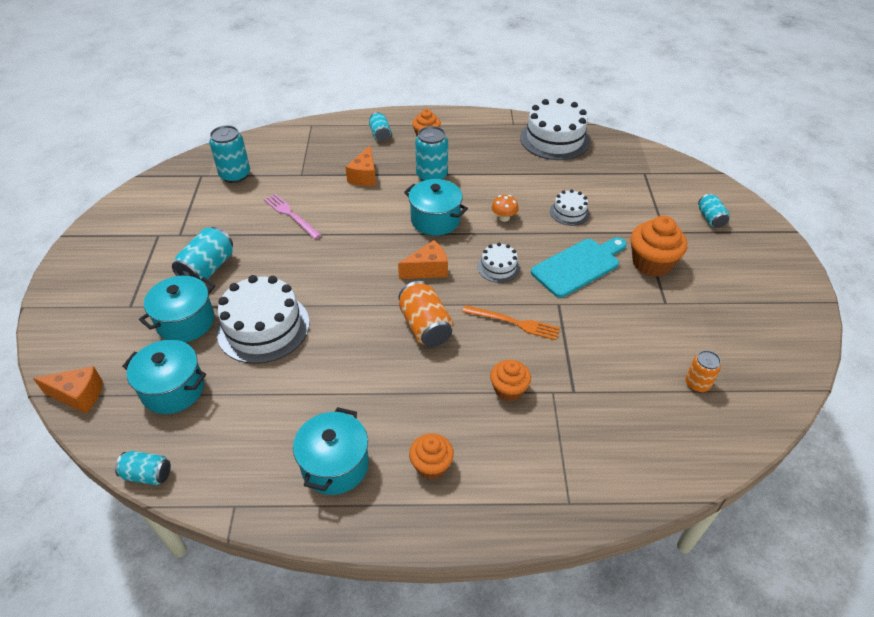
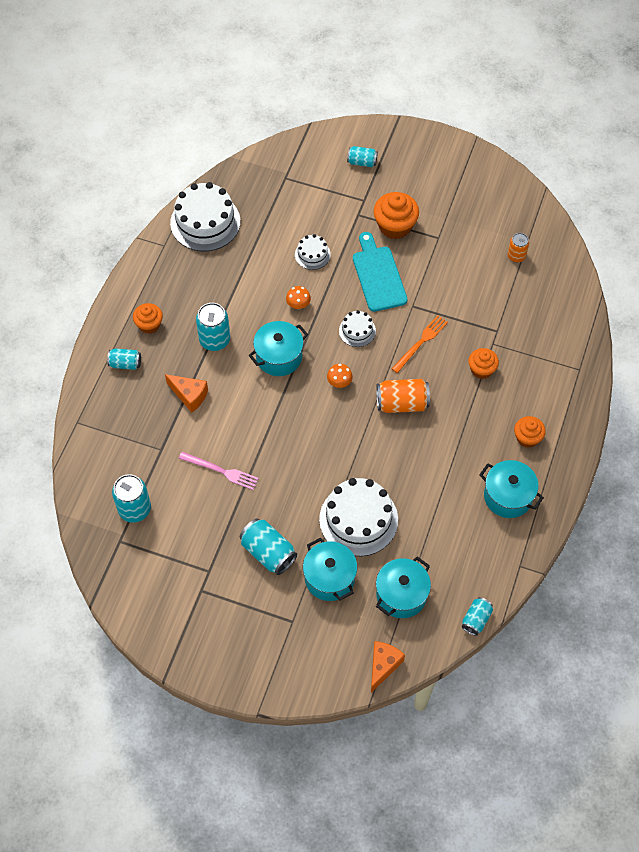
camera: 70 degrees left, 15 degrees up
(291, 215) = (221, 471): pink fork -> pink fork turned 135 degrees counterclockwise
(428, 270) = (339, 382): orange cheese -> orange mushroom

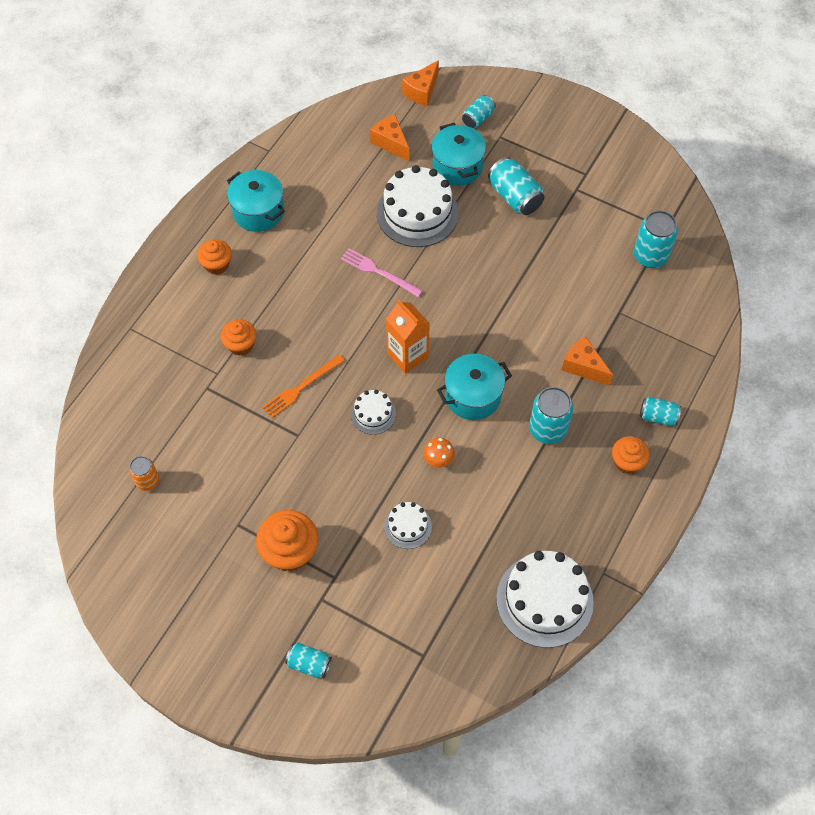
camera: 170 degrees left, 0 degrees up
(221, 471) = (554, 280): pink fork -> pink fork (378, 272)
(339, 382) = (407, 355): orange mushroom -> orange carton
(378, 275) = (330, 482): turquoise cutting board -> none
(401, 595) = (391, 143): turquoise pot -> orange cheese
(402, 403) = (342, 321): orange can -> none
(476, 619) = (325, 114): turquoise can -> turquoise can (478, 118)

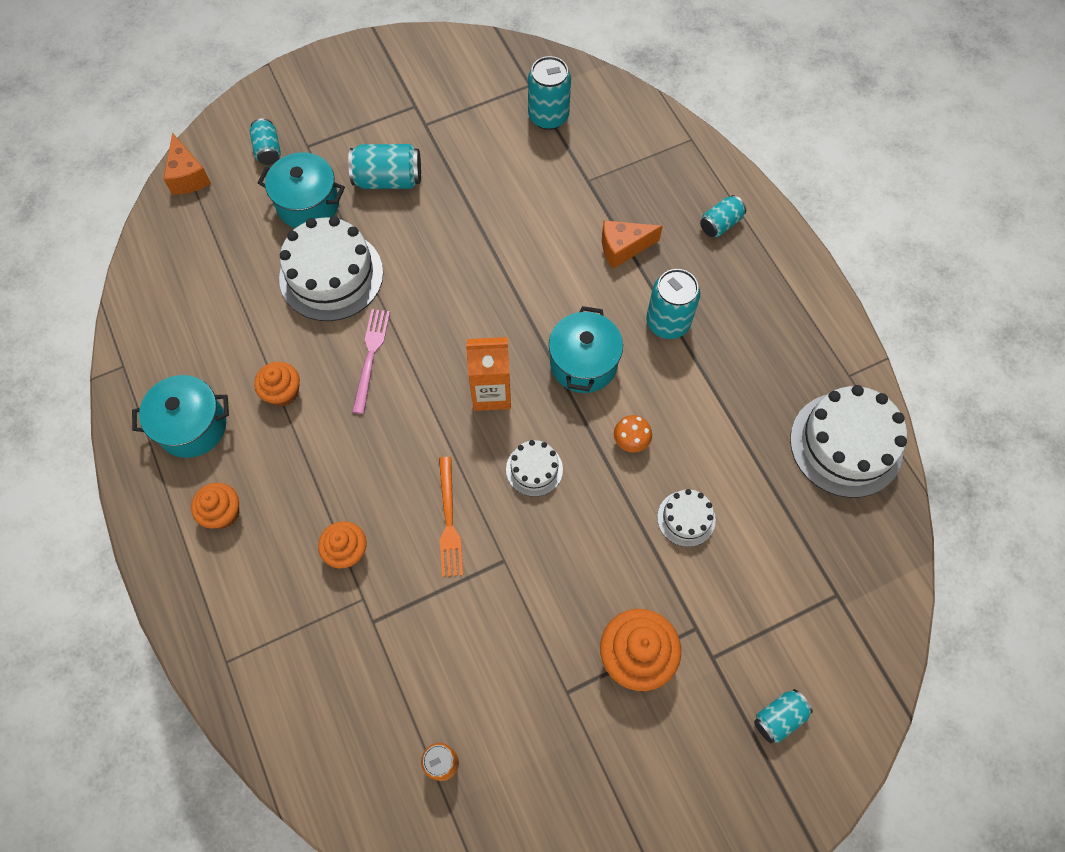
camera: 55 degrees left, 5 degrees up
(378, 272) = (371, 356): pink fork -> pink fork turned 120 degrees clockwise
(391, 143) = (224, 244): orange cheese -> none
(627, 462) = (749, 279): orange cupcake -> orange cupcake (283, 392)

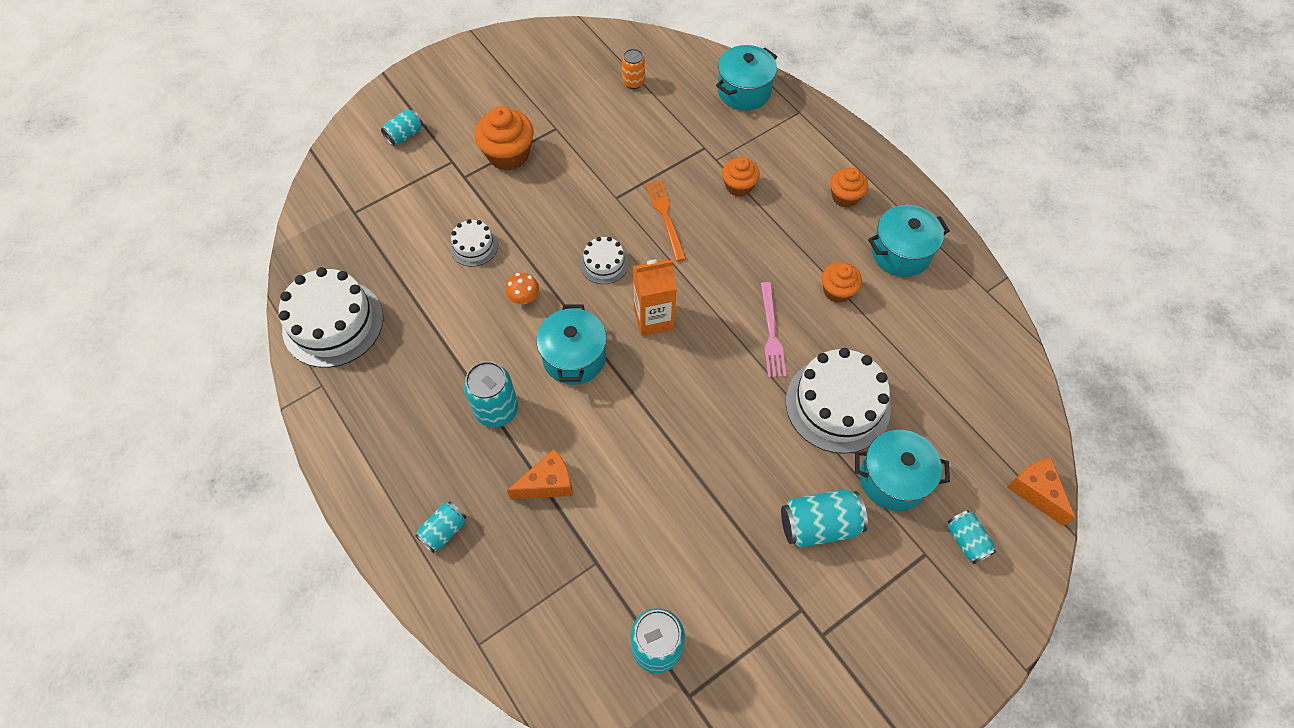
camera: 170 degrees right, 5 degrees down
(288, 715) = (744, 91): none -> turquoise pot

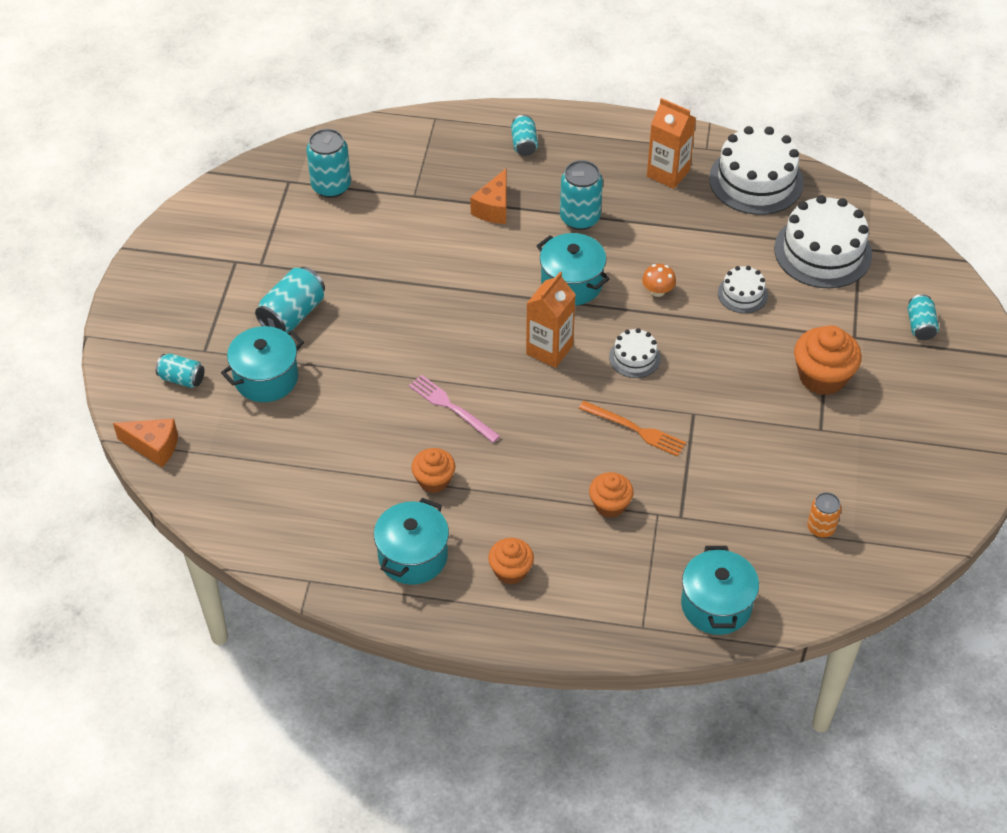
camera: 135 degrees right, 10 degrees down
(380, 389) = (668, 173): none -> orange carton
(837, 404) = (351, 396): white cake -> white cake (822, 251)

